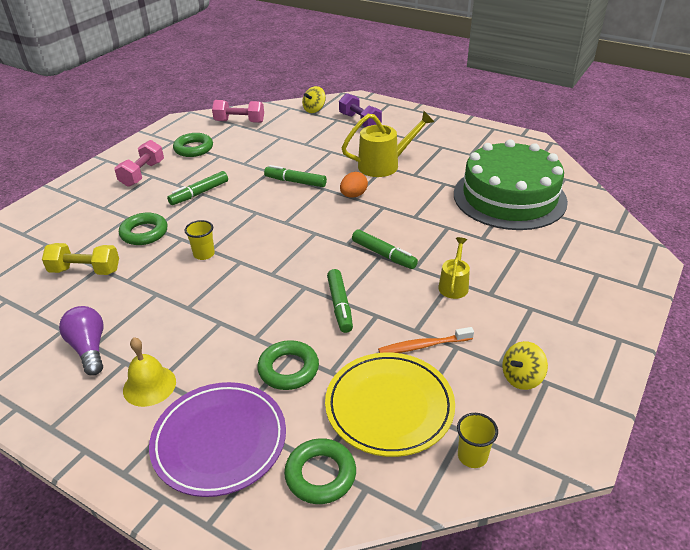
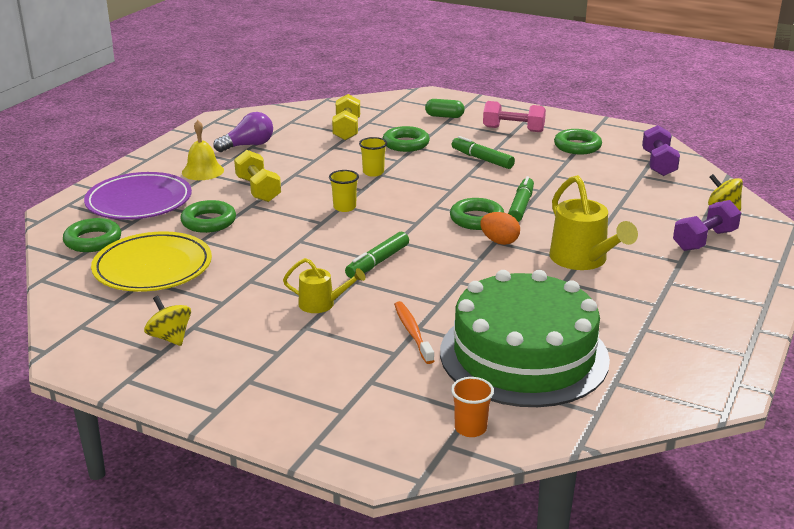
camera: 85 degrees right, 10 degrees down
(88, 208) = (444, 116): none -> green capsule
(218, 334) = (258, 189): none -> yellow dumbbell
(239, 121) = (658, 164): pink dumbbell -> purple dumbbell
(314, 203) = (476, 219): none -> green ring
(340, 305) = (291, 241): green marker -> none
(423, 346) = (226, 284): orange toothbrush -> orange toothbrush (412, 332)
(472, 456) = (85, 305): yellow cup -> yellow cup (344, 207)
(596, 222) = (470, 428): none -> orange cup

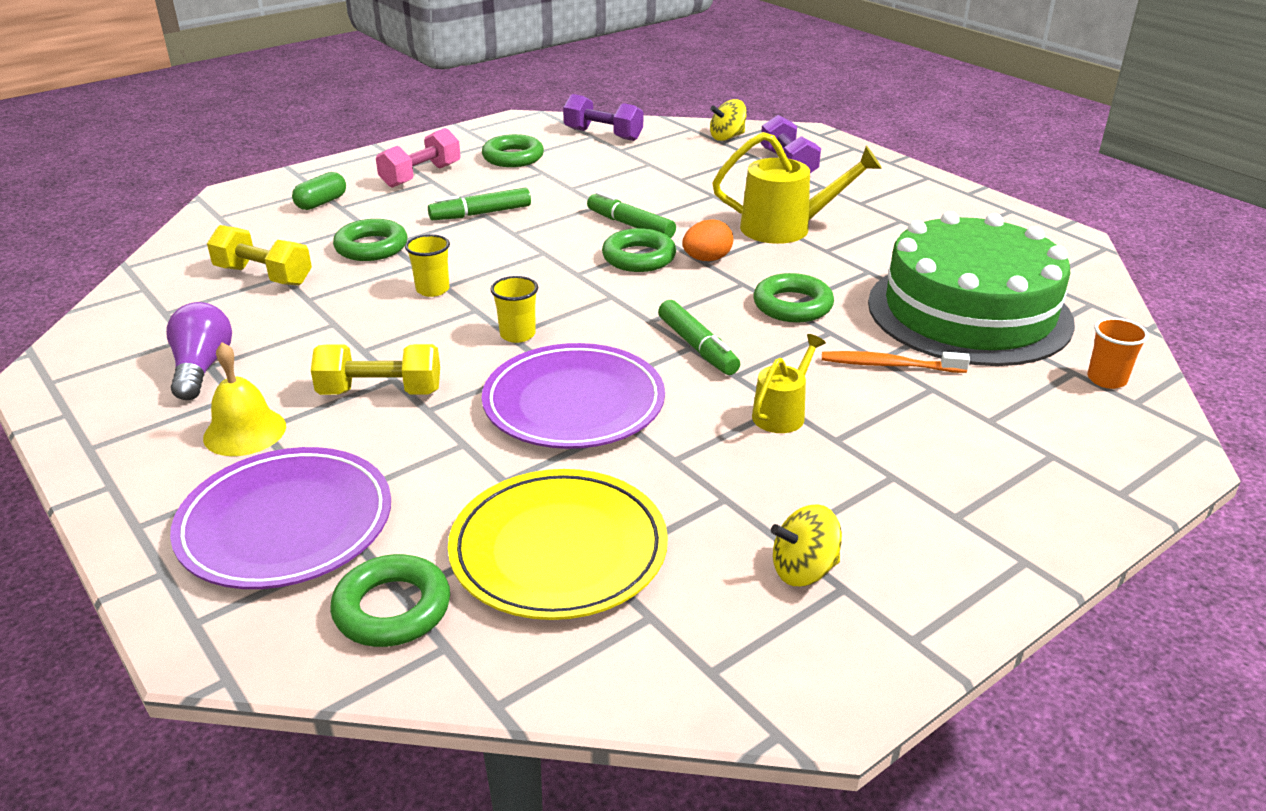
camera: 65 degrees left, 5 degrees up
(208, 222) = (445, 461): green ring -> green ring (792, 305)
(285, 240) = (574, 403): none -> purple plate

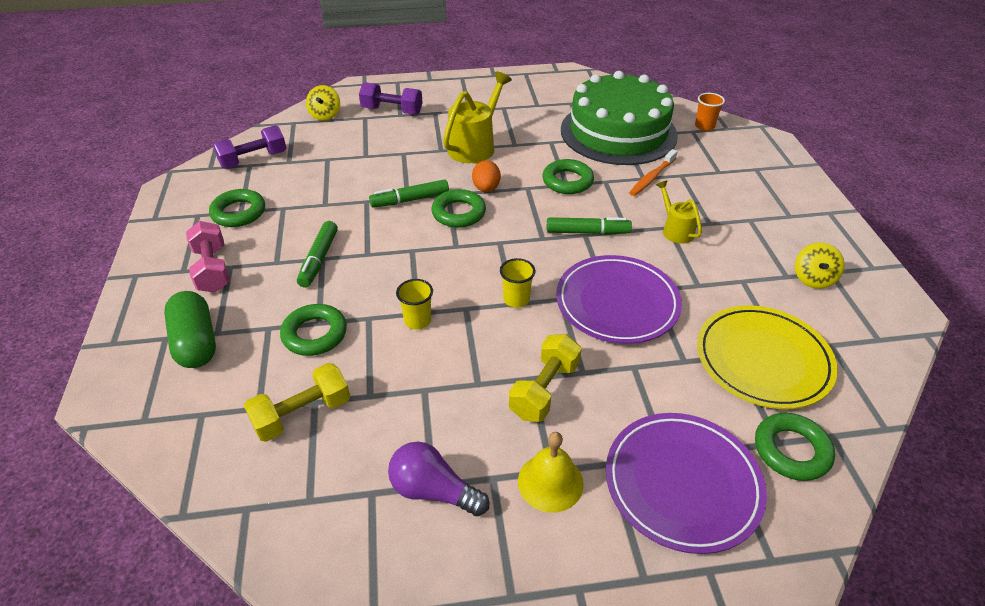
camera: 60 degrees left, 10 degrees up
(321, 203) = (196, 342): green capsule -> green capsule, size x1.59

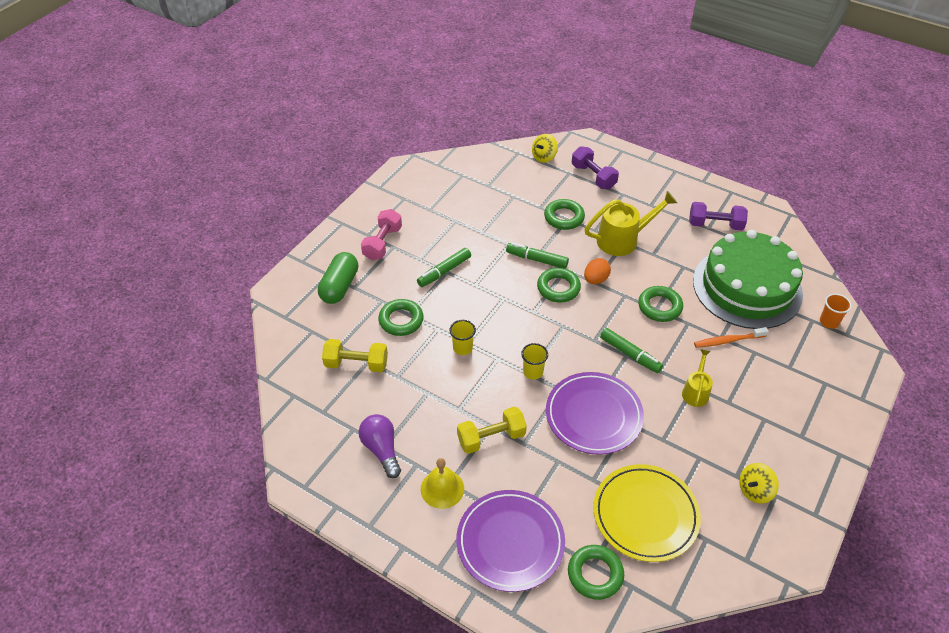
camera: 40 degrees right, 5 degrees up
(239, 212) = (427, 210): green ring -> green ring (564, 217)
(253, 160) = (468, 172): purple dumbbell -> purple dumbbell (715, 225)

